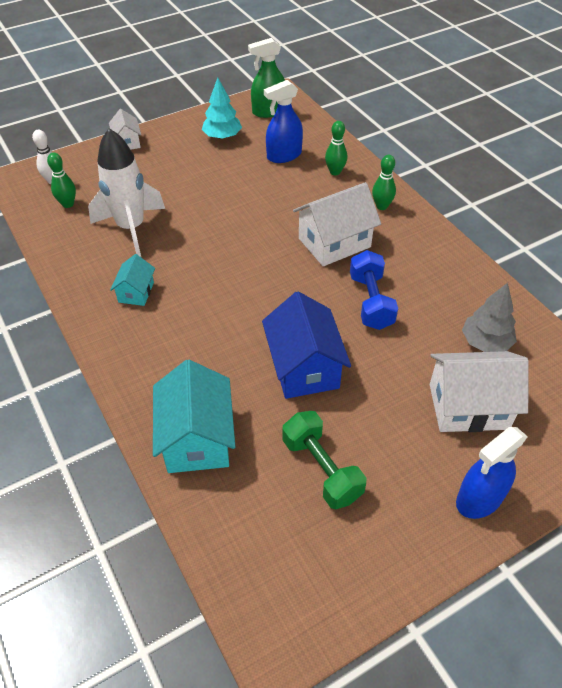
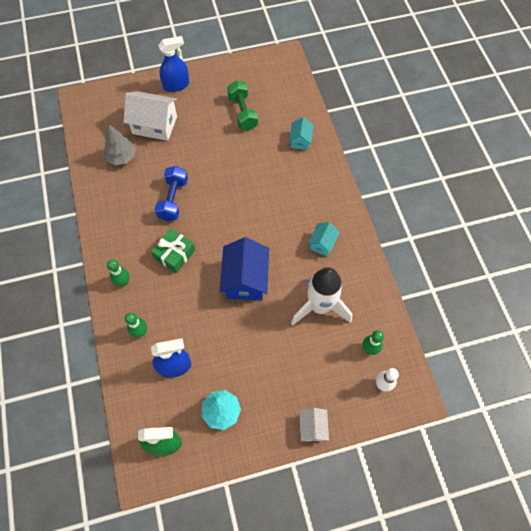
camera: 165 degrees left, 15 degrees up
(197, 438) = (300, 140): turquoise house -> turquoise house, size x0.54
(304, 367) = (231, 166): blue house -> blue house (245, 279)
(334, 242) = (174, 254): white house -> green gift

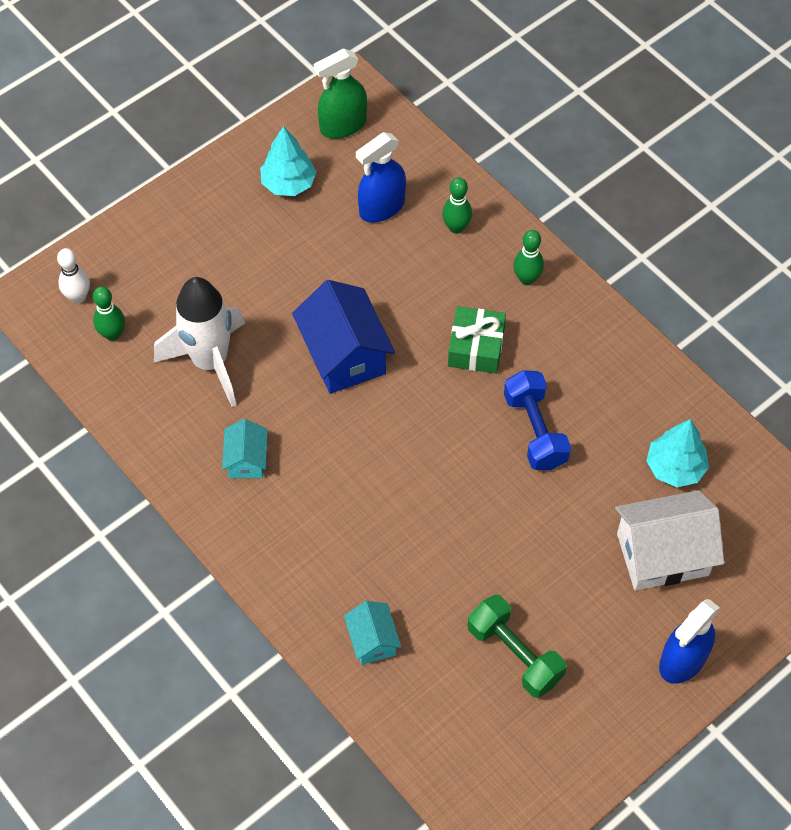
camera: 155 degrees right, 5 degrees down
(121, 157) = (675, 467): grey tree -> turquoise tree
(312, 427) = (158, 212): white house -> none

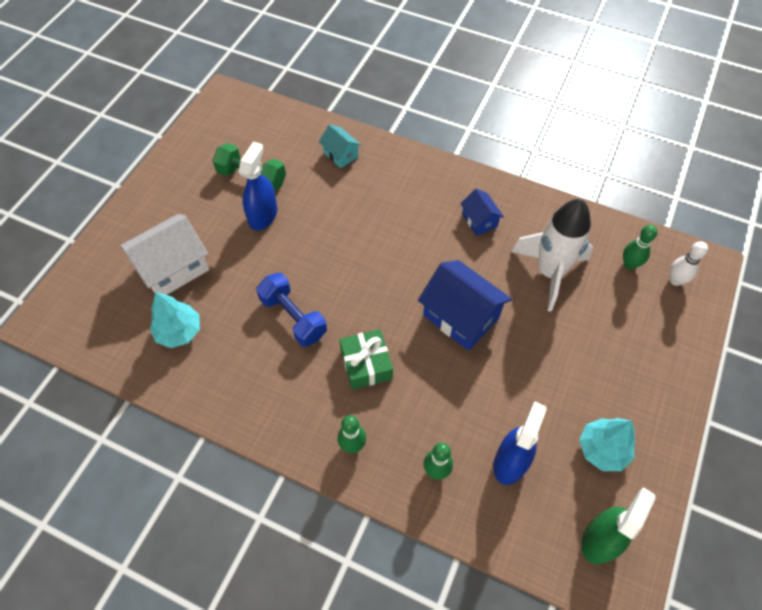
camera: 155 degrees right, 0 degrees up
(246, 460) = (479, 220): turquoise house -> blue house
(682, 660) = (144, 211): blue spray bottle -> blue spray bottle (263, 215)

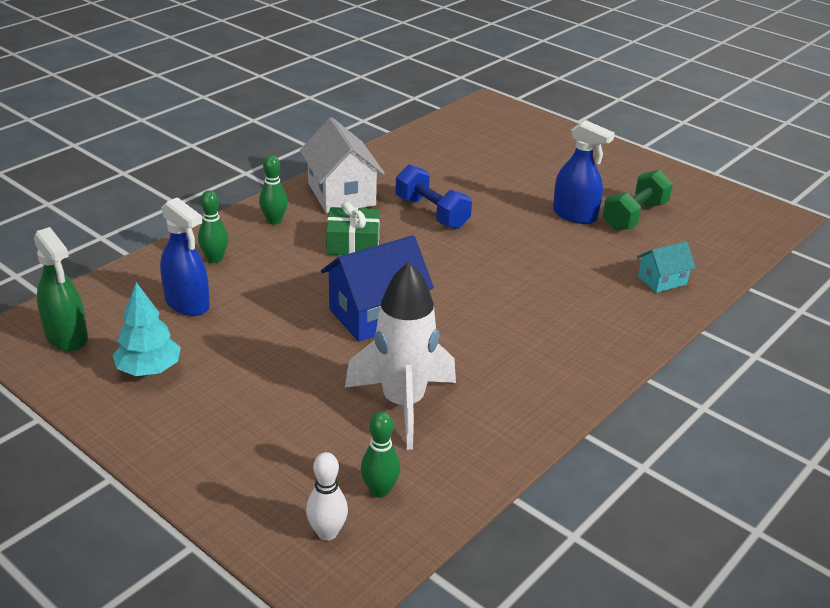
camera: 105 degrees right, 25 degrees down
(173, 268) = (521, 161): white house -> white house (341, 194)
(179, 331) = (446, 157): turquoise tree -> none
(293, 317) = (432, 213): blue dumbbell -> blue dumbbell turned 75 degrees clockwise
(479, 220) = (515, 366): blue house -> none

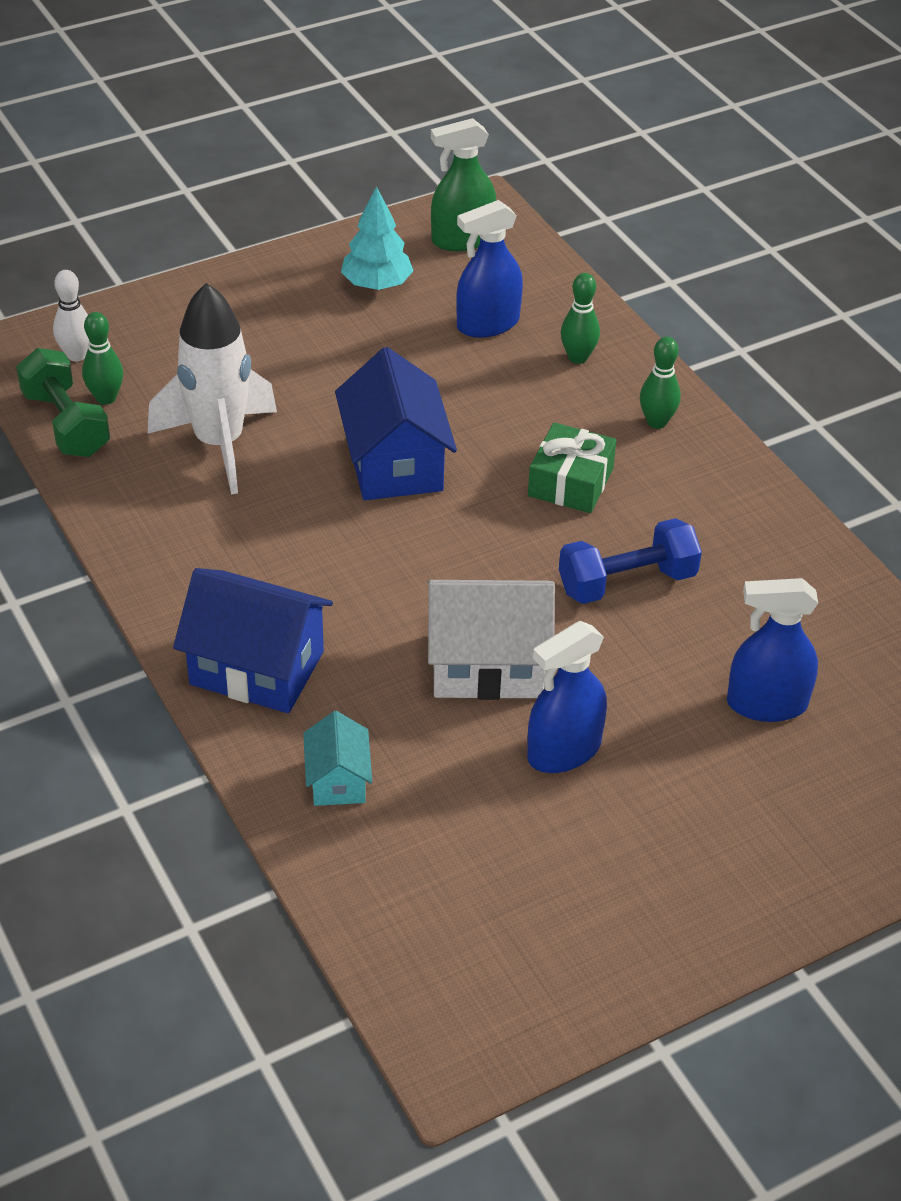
camera: 110 degrees right, 10 degrees up
(341, 194) = (713, 501): white house -> white house (487, 665)
(492, 165) = (766, 704): none -> blue spray bottle
(608, 329) = (257, 668): none -> blue house
(634, 216) = (533, 831): green dumbbell -> green dumbbell (66, 424)

